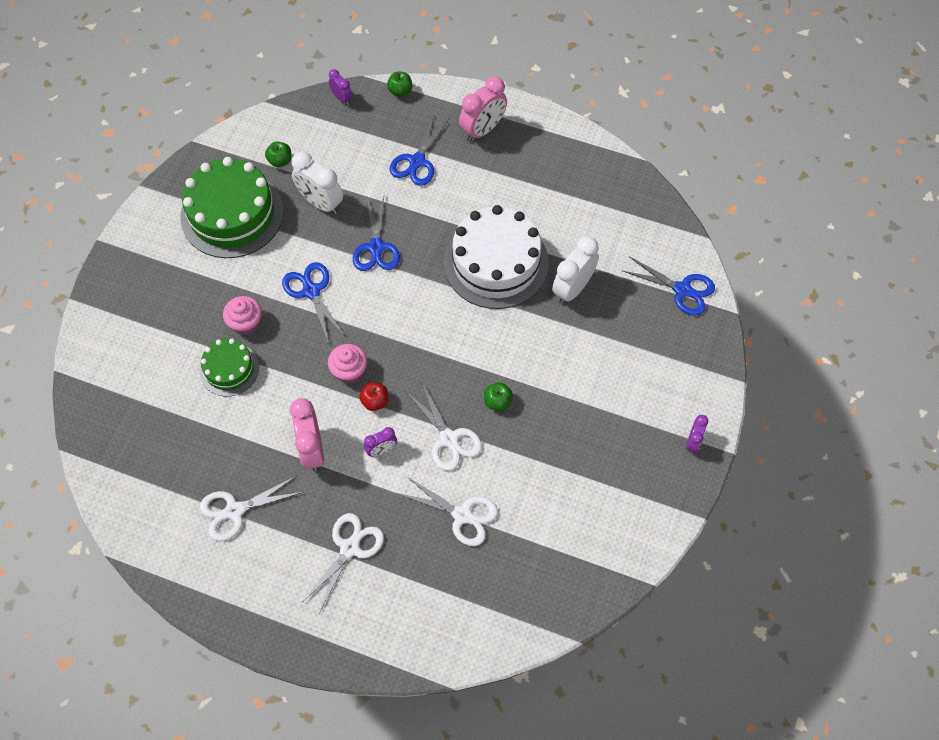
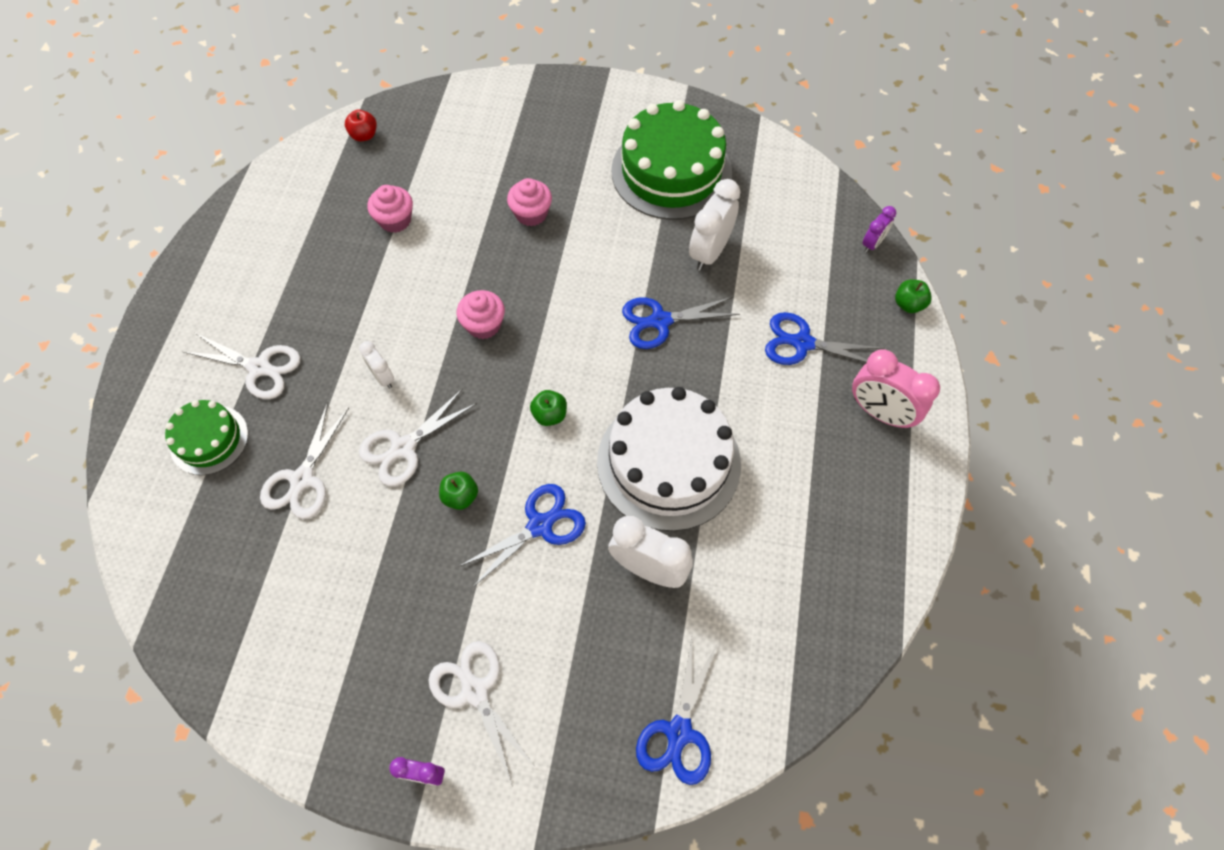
camera: 80 degrees right, 0 degrees up
(221, 431) = (395, 220): none -> pink cupcake
(229, 369) = (471, 211): green cake -> green cake (209, 439)
(234, 511) = (302, 252): white scissors -> white scissors (475, 691)
(280, 161) = (758, 200): green apple -> green apple (550, 415)
(311, 291) = (585, 266): blue scissors -> blue scissors (540, 525)
(312, 450) = (378, 308): pink clock -> none
(375, 401) = (446, 359): red apple -> red apple (364, 135)
(381, 450) = (383, 377): purple clock -> white clock

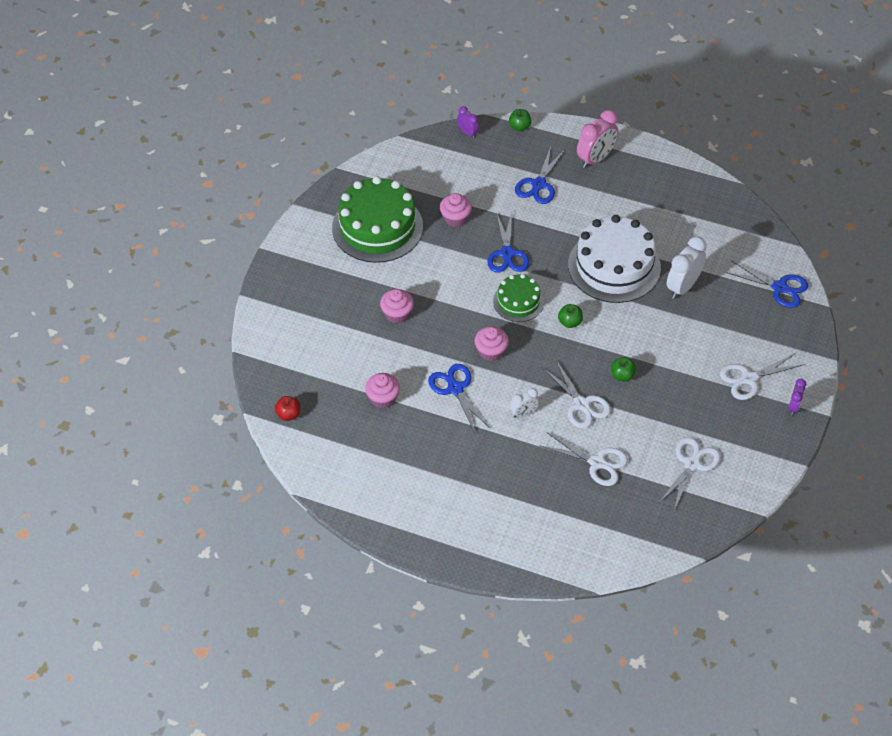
camera: 80 degrees left, 10 degrees down
(209, 439) = (557, 518): green cake -> green cake (518, 301)
(260, 368) = (502, 488): white scissors -> white scissors (692, 464)
(540, 525) = (648, 336): blue scissors -> blue scissors (455, 389)
(709, 252) = (455, 218): white clock -> pink cupcake

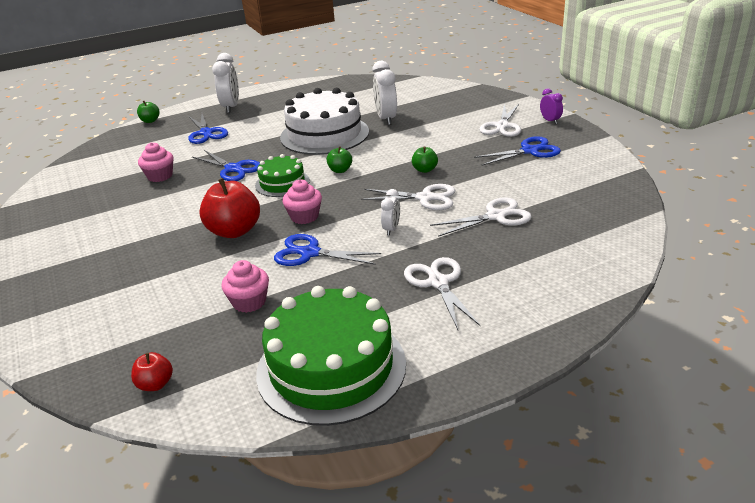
camera: 45 degrees left, 20 degrees down
(377, 227) = (89, 214): green cake -> green cake (331, 367)
(397, 314) = (182, 246): pink cupcake -> none
(438, 326) = (234, 231): none -> red apple
(467, 133) = (110, 140): purple clock -> none
(595, 159) = (231, 107): pink clock -> white clock
(692, 464) = (553, 176): white scissors -> white scissors (438, 282)
(780, 288) = (442, 91): blue scissors -> blue scissors (530, 151)

